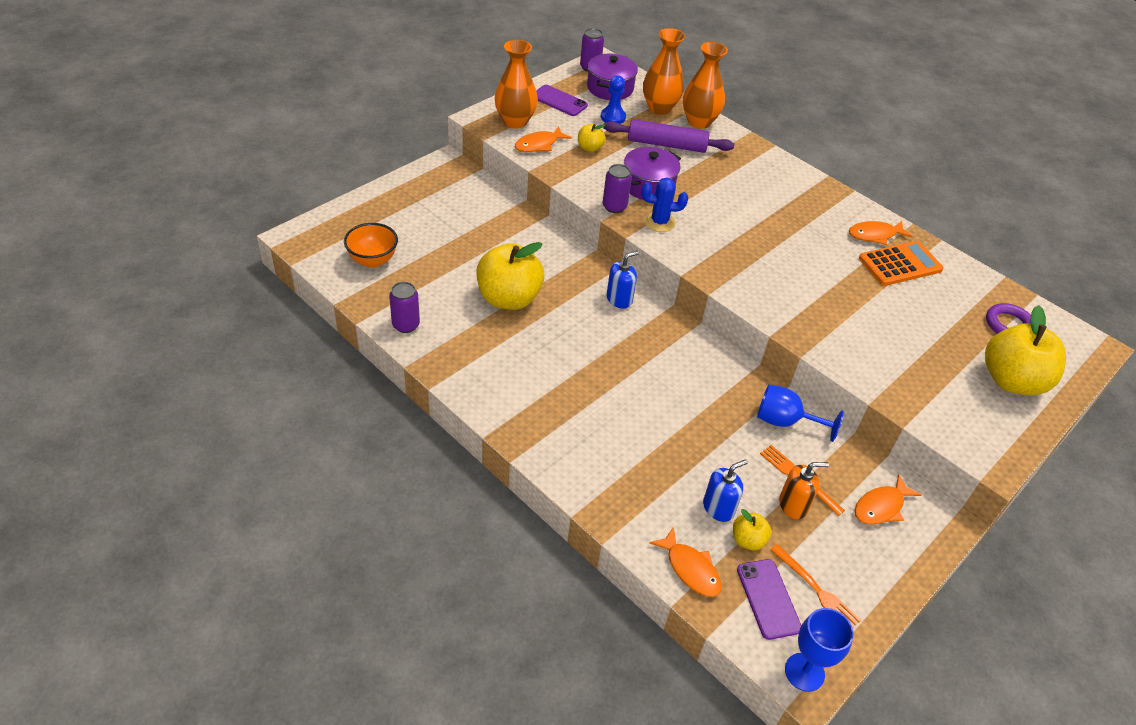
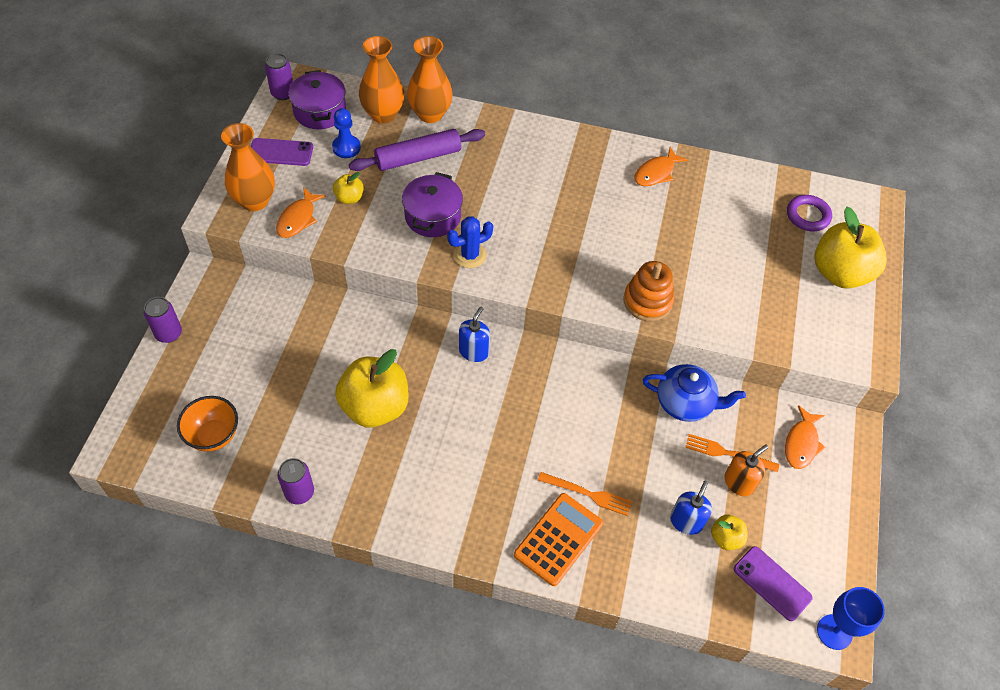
camera: 30 degrees left, 10 degrees up
(614, 207) = (418, 258): purple can -> purple can (169, 333)
(690, 569) = (700, 594): orange fish -> none
(785, 421) = (685, 403): blue goblet -> blue teapot
(796, 318) = (647, 301): none -> orange stacking toy
(816, 589) = (800, 551): orange fork -> orange fork (588, 494)
(900, 264) = (694, 195): orange calculator -> orange calculator (558, 539)

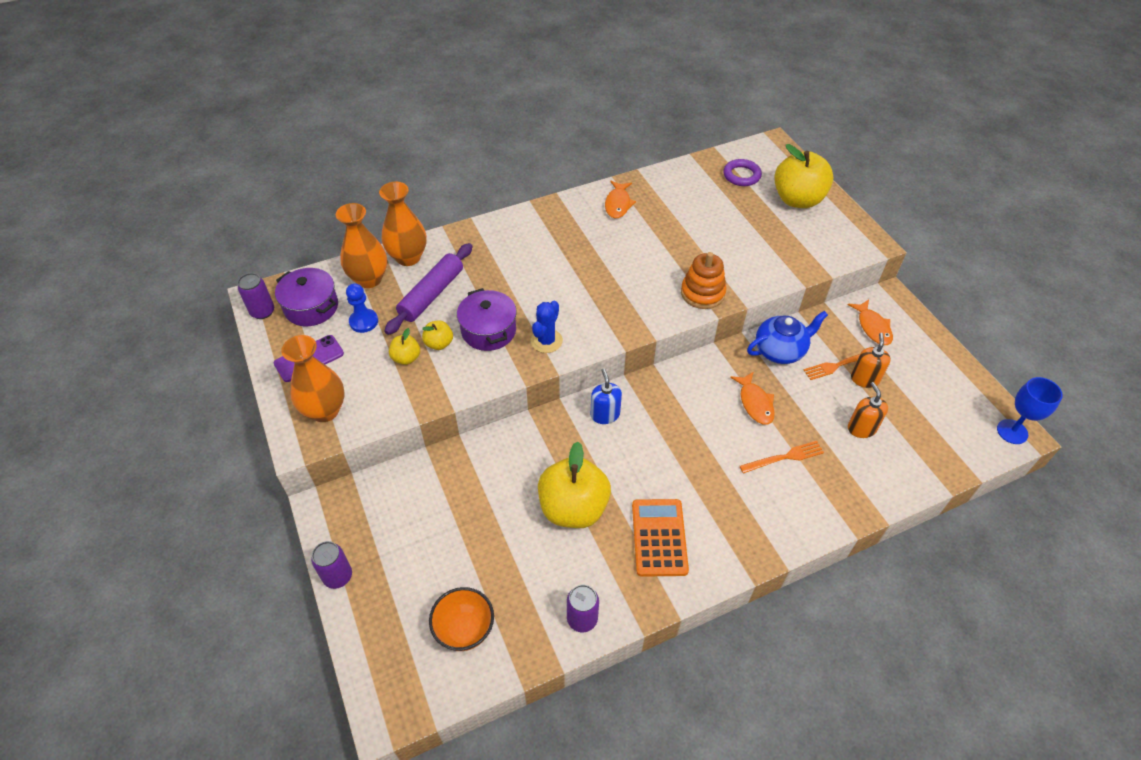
camera: 35 degrees left, 5 degrees down
(298, 219) = (378, 401): orange fish -> orange fish (755, 403)
(558, 539) = (798, 504): orange calculator -> orange calculator (659, 537)
(686, 521) = (861, 428): blue soap dispenser -> orange soap dispenser
(726, 538) = (894, 421): yellow apple -> yellow apple (439, 343)
(772, 583) = (949, 429): purple phone -> none

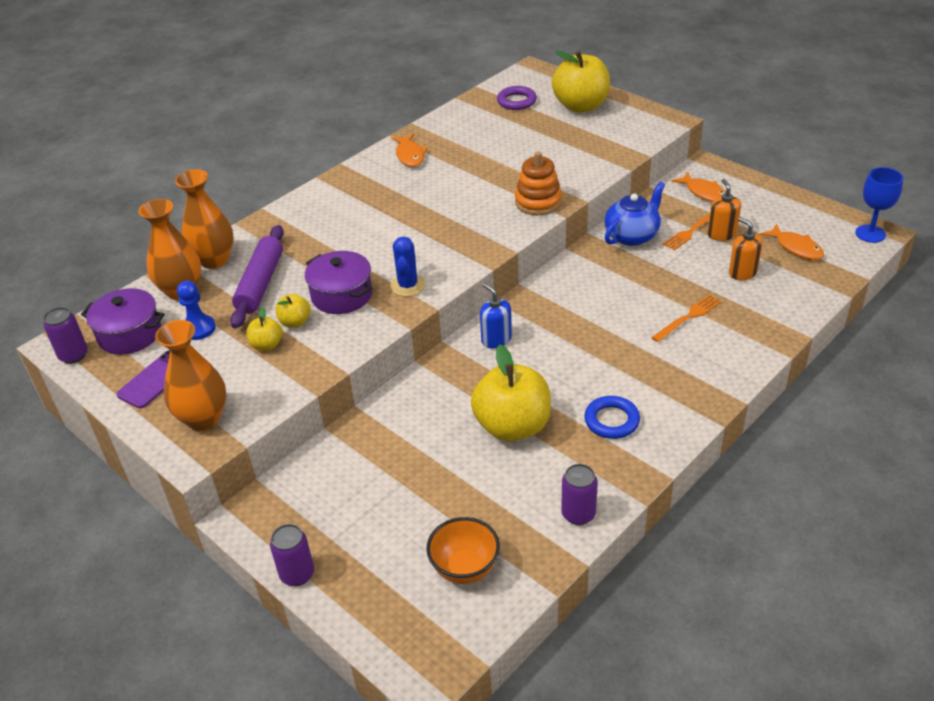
camera: 20 degrees left, 10 degrees down
(659, 537) = (611, 420): orange calculator -> blue ring
(755, 403) = (634, 284): orange fish -> orange fish (796, 247)

